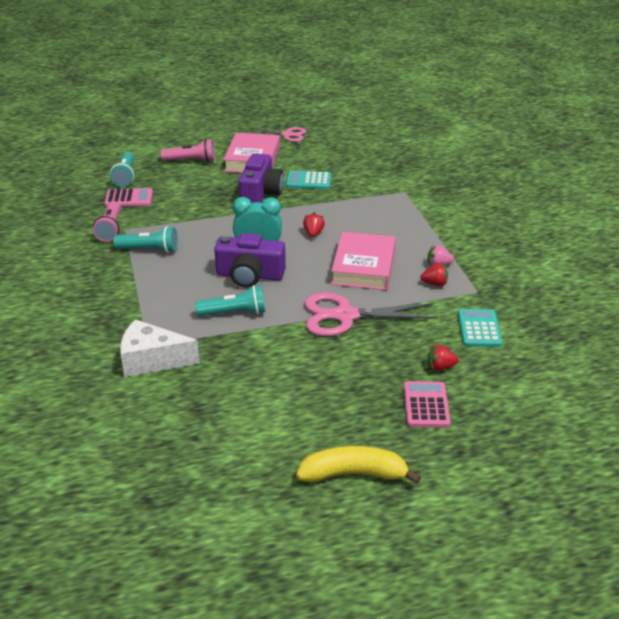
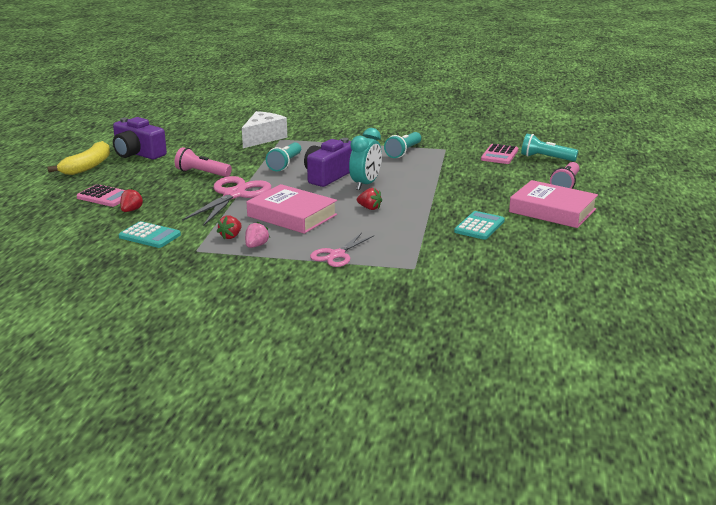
camera: 115 degrees right, 10 degrees down
(110, 229) = (450, 145): pink flashlight -> pink flashlight (202, 173)
(260, 193) = (469, 201): purple camera -> purple camera (138, 153)
(287, 135) = (611, 238): pink scissors -> pink scissors (337, 255)

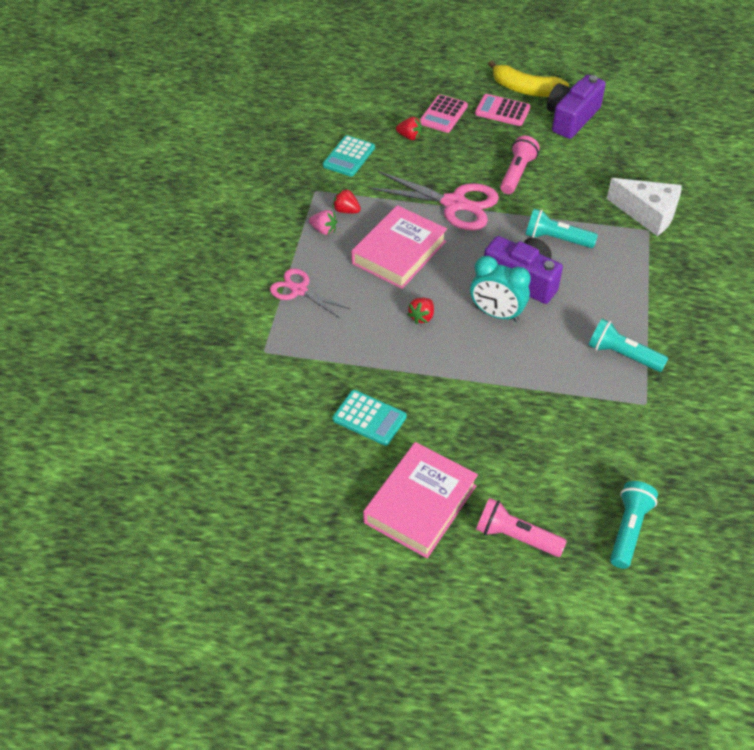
camera: 90 degrees right, 25 degrees up
(499, 155) = (631, 469): pink calculator -> pink calculator (502, 111)

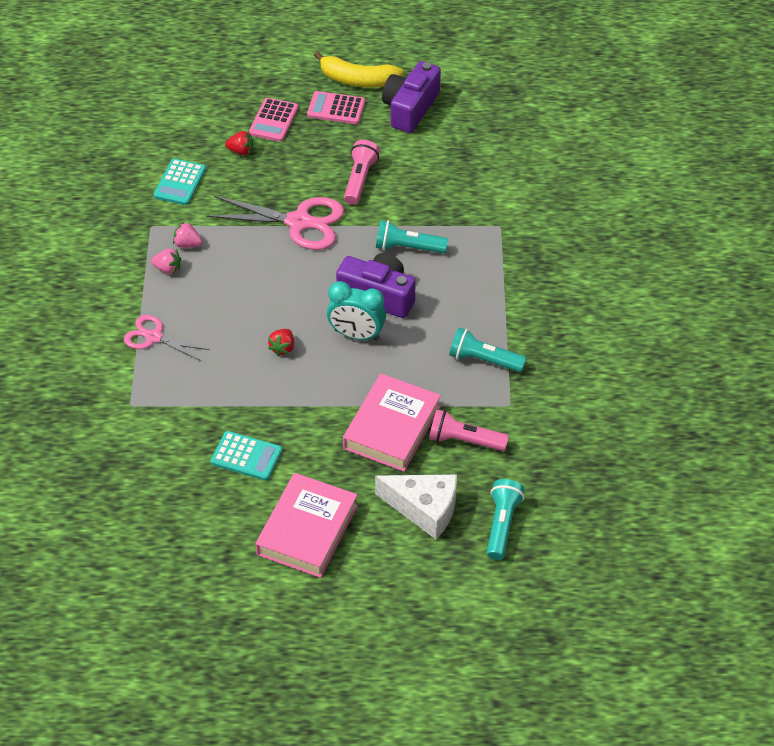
camera: 10 degrees left, 0 degrees up
(346, 210) = (187, 244): red strawberry -> pink strawberry
(399, 252) = (249, 283): pink book -> pink book (392, 427)
(515, 536) = (399, 546): pink flashlight -> pink flashlight (464, 440)
(648, 214) = (498, 208): white cheese -> white cheese (424, 509)

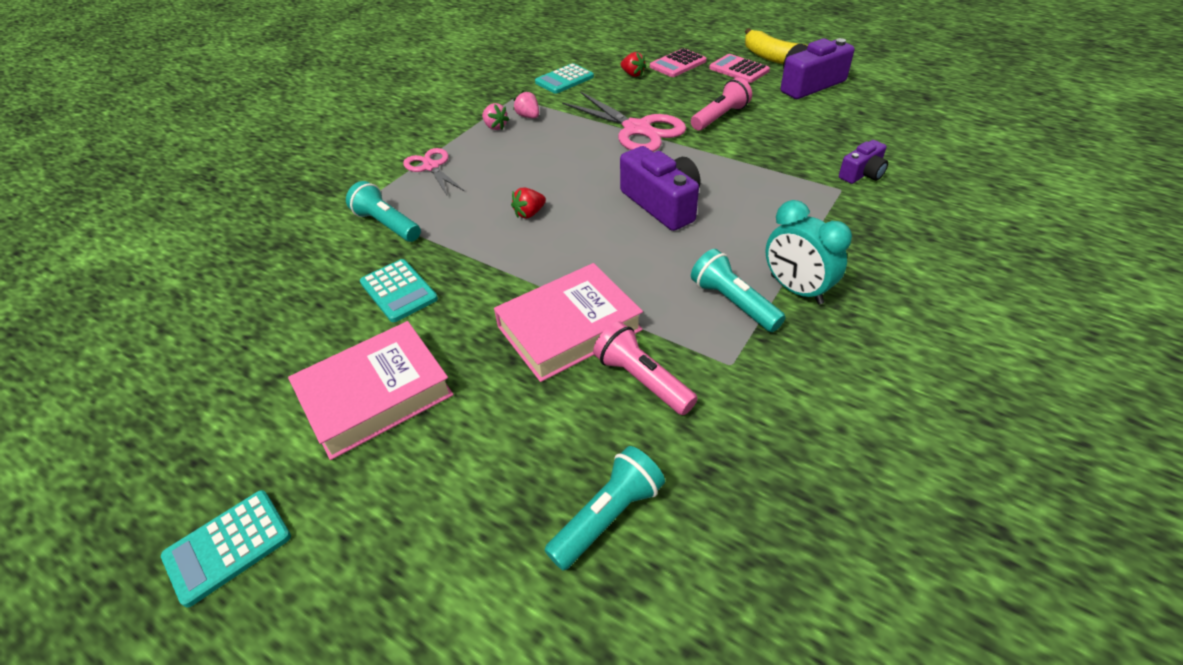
camera: 35 degrees right, 5 degrees down
(311, 645) = (228, 546): none -> turquoise calculator
(356, 335) = (610, 228): turquoise clock -> turquoise clock (796, 289)
(408, 248) = (725, 177): turquoise flashlight -> turquoise flashlight (387, 224)
(424, 509) = (525, 439): white cheese -> none
(507, 203) = (862, 174): none -> purple camera

